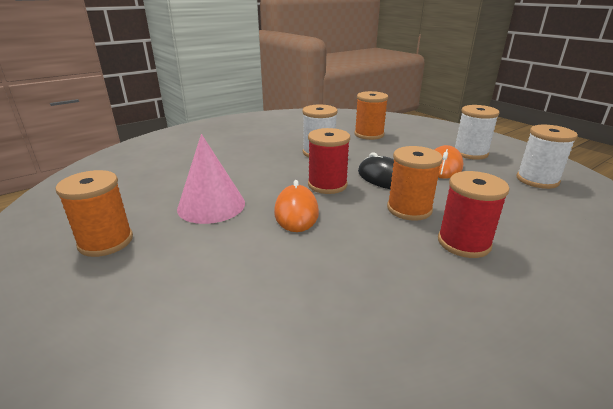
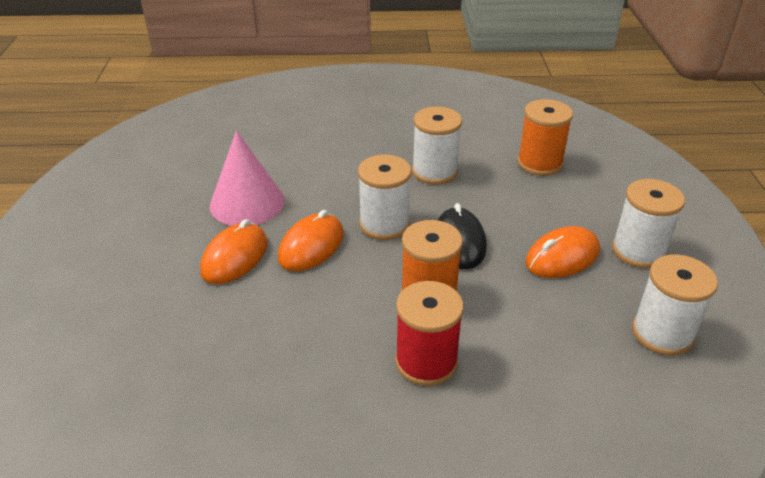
camera: 35 degrees right, 10 degrees up
(106, 242) = (134, 207): orange spool -> none
(246, 240) = (235, 257): none -> orange mouse
(327, 185) = (384, 224): red spool -> white spool

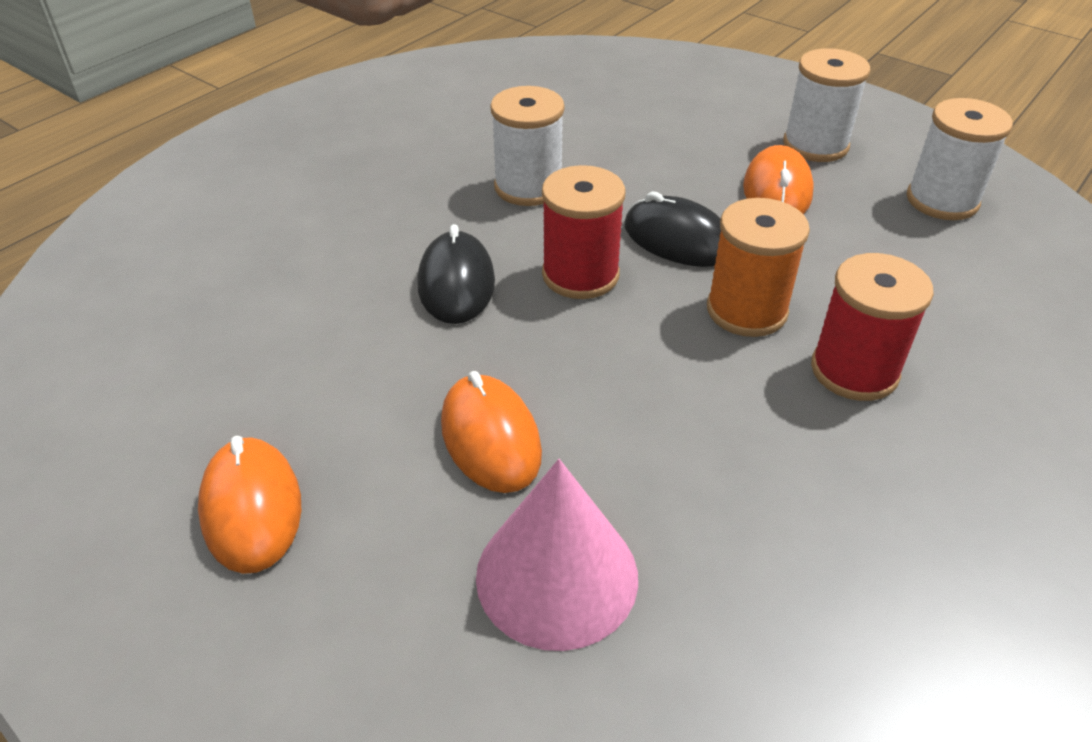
camera: 50 degrees left, 5 degrees up
(247, 203) = (381, 367): pink cone -> pink cone (557, 576)
(311, 246) = (551, 355): orange mouse -> orange mouse (252, 508)
(329, 191) = (456, 283): none -> black mouse
(384, 224) = (580, 275): white spool -> red spool
(539, 163) = (608, 117): orange spool -> none

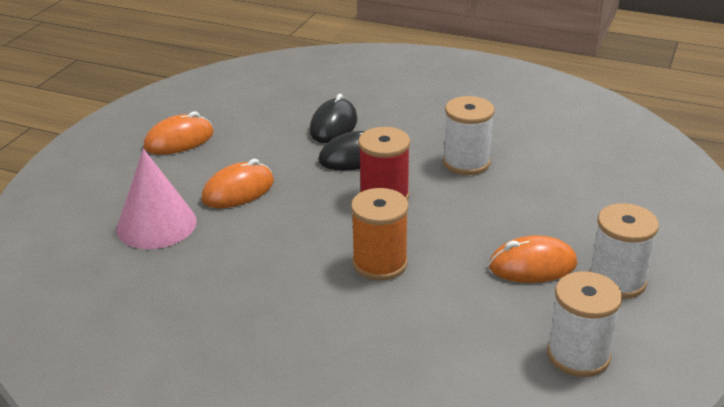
camera: 75 degrees right, 10 degrees down
(678, 239) = (442, 228): black mouse -> black mouse (333, 126)
(854, 370) = (338, 312): red spool -> none

